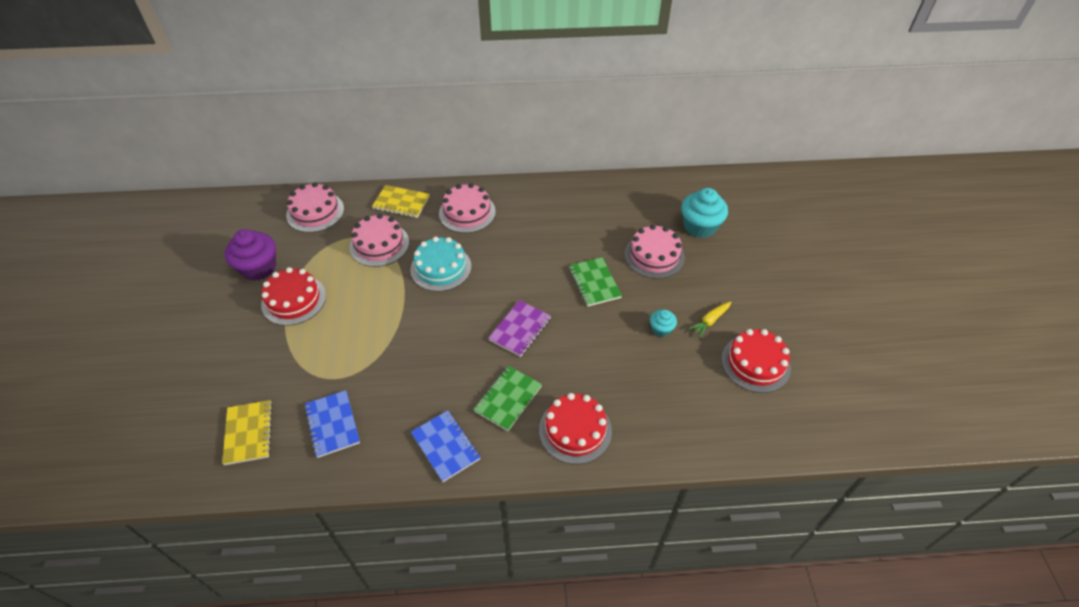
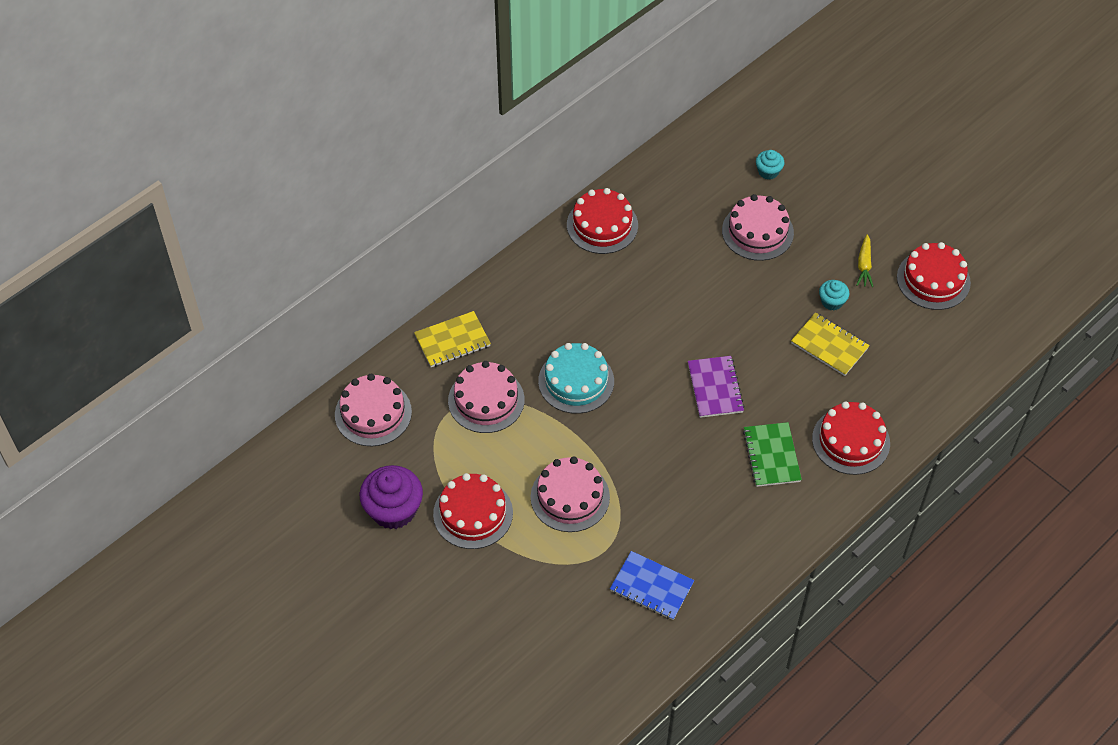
camera: 40 degrees left, 5 degrees up
(249, 433) = (589, 649): yellow notebook -> yellow notebook (829, 345)
(445, 446) = (765, 531): blue notebook -> none
(467, 212) = (533, 306): pink cake -> pink cake (570, 497)
(558, 195) = (602, 225): none -> red cake
(594, 283) = (732, 297): green notebook -> none
(700, 226) = (768, 172): turquoise cupcake -> turquoise cupcake, size x0.52

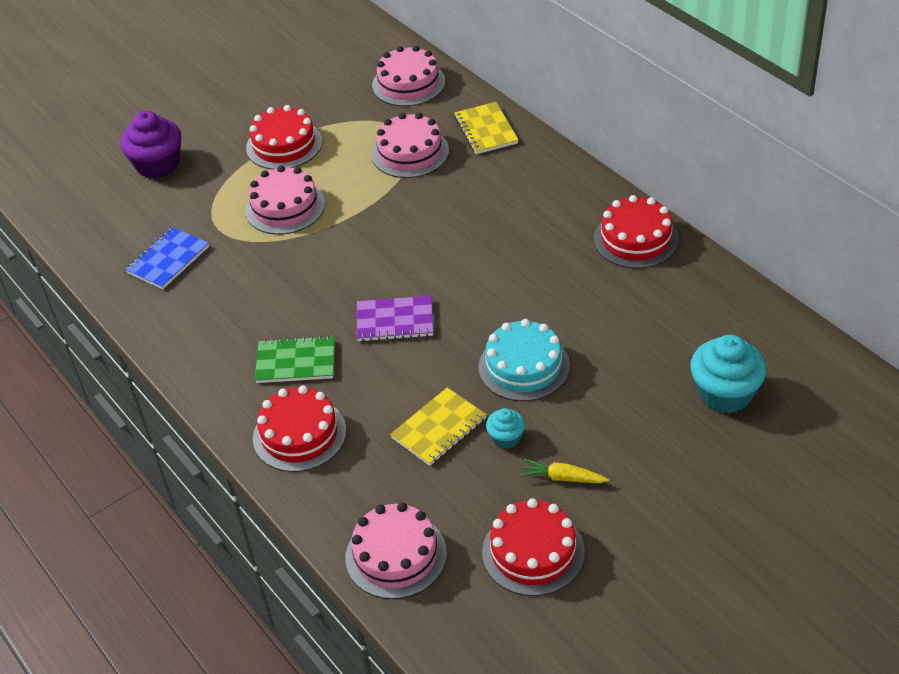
camera: 100 degrees right, 10 degrees down
(393, 510) = (301, 98): purple cupcake -> purple cupcake (158, 164)
(576, 381) = (422, 214): turquoise cake -> turquoise cake (524, 366)
(757, 231) = (623, 375): pink cake -> pink cake (396, 555)
(768, 172) = (725, 393): turquoise cupcake -> turquoise cupcake, size x1.92

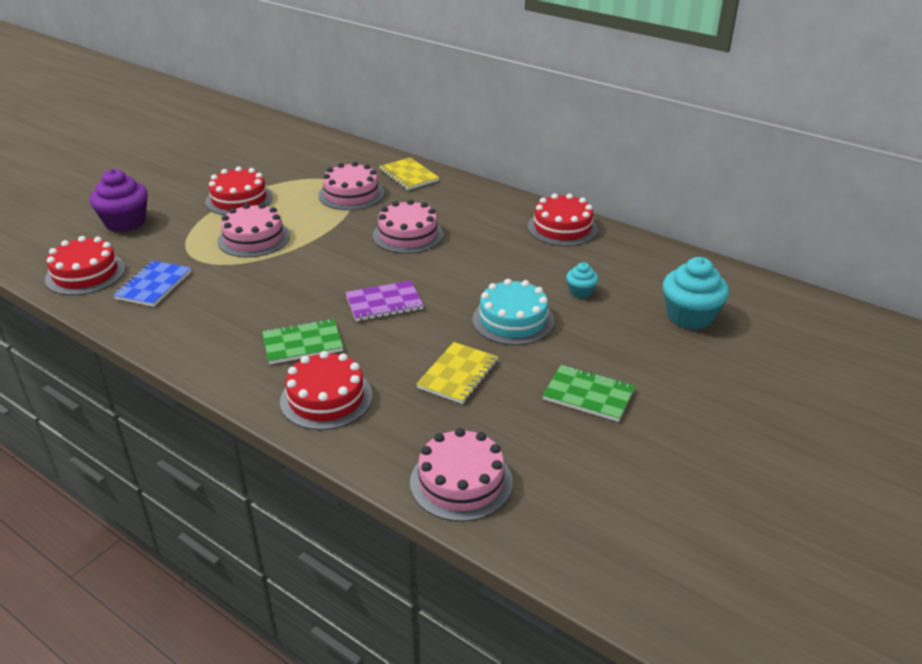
camera: 20 degrees left, 10 degrees down
(408, 83) = (332, 154): pink cake -> pink cake (408, 235)
(506, 438) = (522, 373): turquoise cupcake -> turquoise cupcake (581, 292)
(533, 552) = (590, 457): red cake -> red cake (85, 274)
(563, 478) = (588, 395): yellow carrot -> green notebook

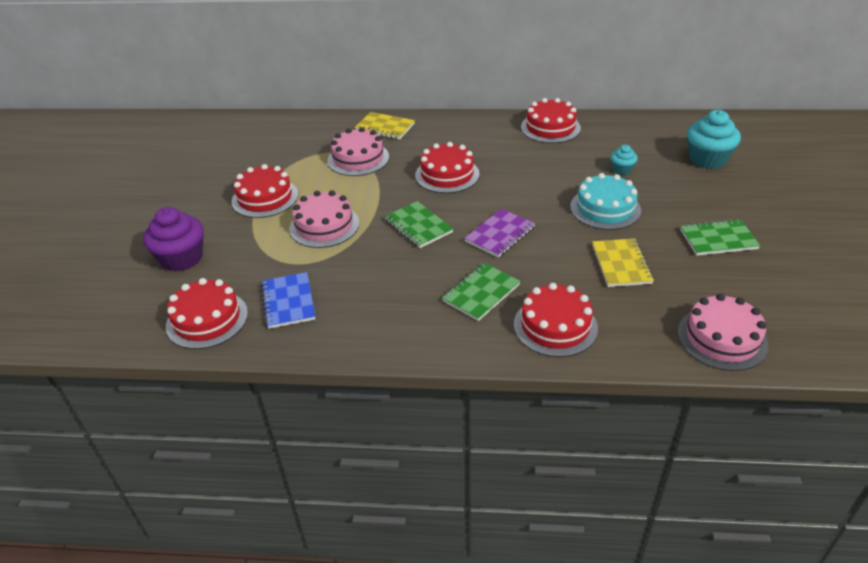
camera: 30 degrees left, 5 degrees up
(326, 268) = (418, 226): none -> green notebook
(408, 235) = (447, 174): pink cake -> red cake

